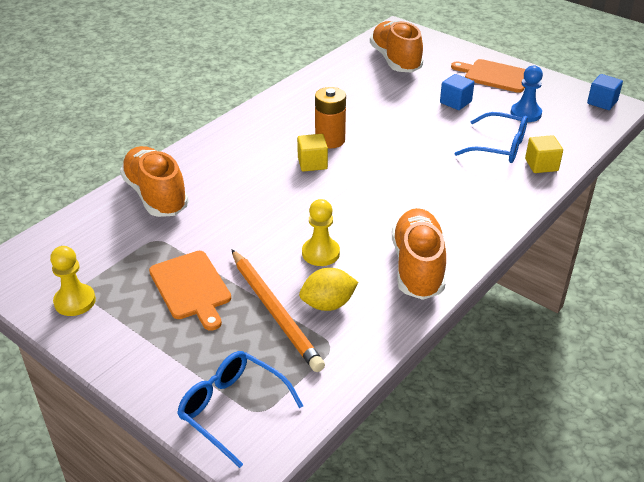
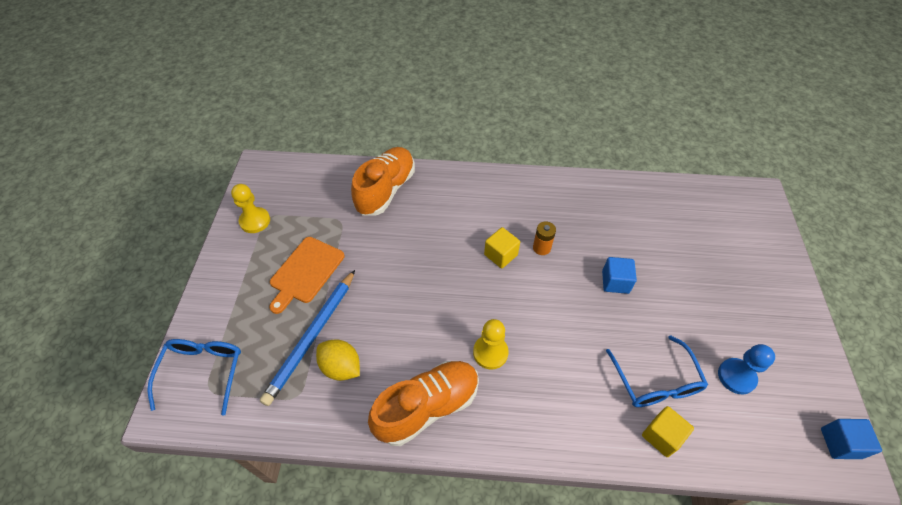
camera: 55 degrees right, 15 degrees up
(275, 311) = (312, 337): orange pencil -> blue pencil
(320, 253) = (396, 327): yellow pawn -> yellow pawn (490, 352)
(330, 140) = (541, 248): orange battery -> orange battery, size x0.63
(395, 60) = (706, 223): orange shoe -> none
(455, 102) = (691, 306): blue cube -> blue cube (615, 282)
(495, 76) = (774, 314): orange cutting board -> none

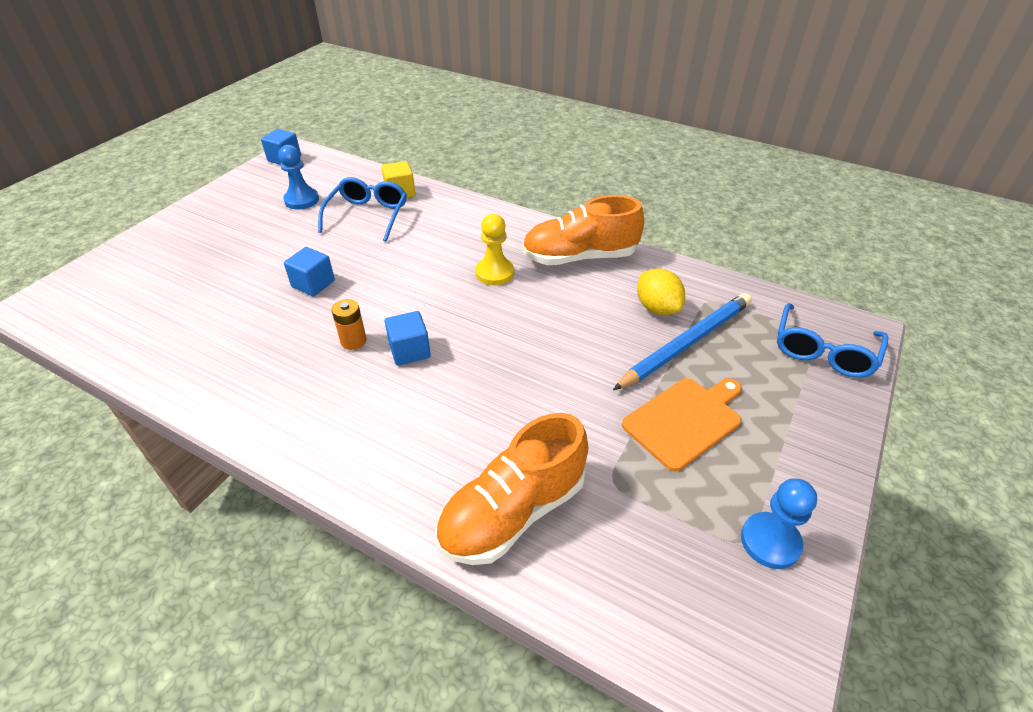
camera: 155 degrees left, 10 degrees down
(255, 221) = (770, 541): yellow pawn -> blue pawn
(501, 255) = (409, 350): yellow cube -> blue cube

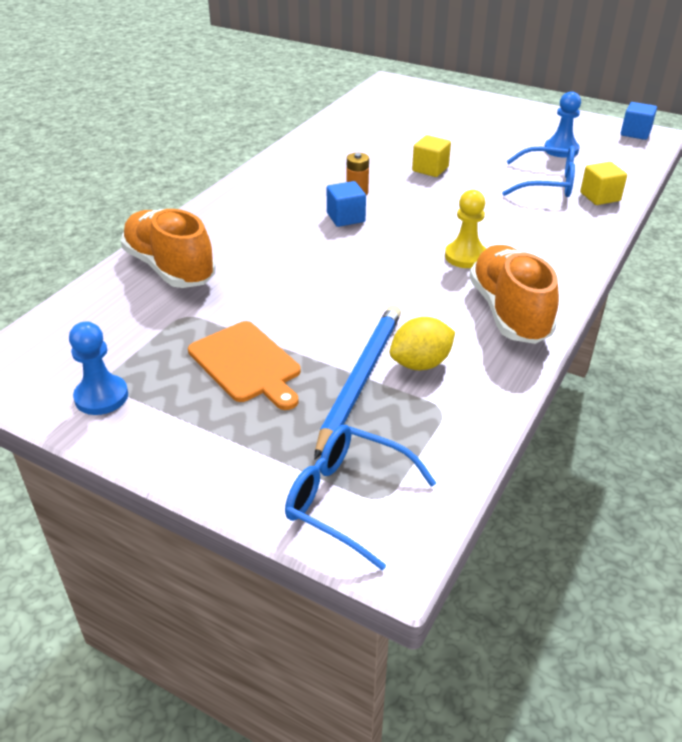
camera: 90 degrees right, 5 degrees down
(313, 284) = (430, 169): blue cube -> yellow cube
(686, 343) = (360, 379): blue pencil -> blue pencil turned 120 degrees counterclockwise

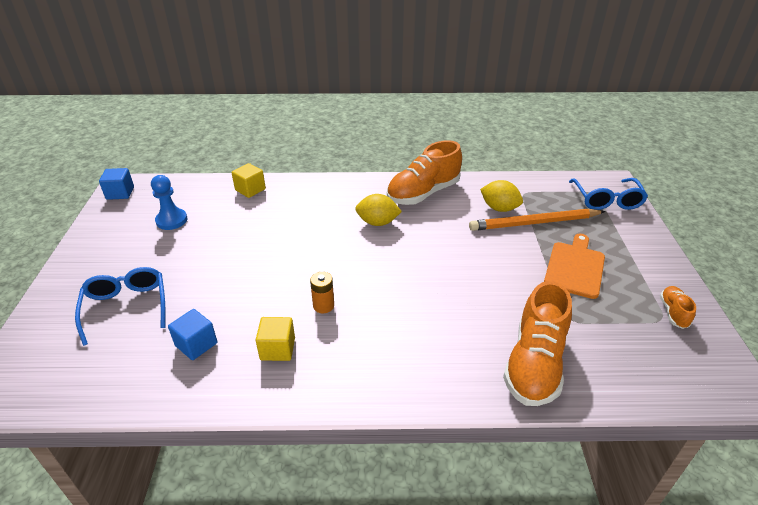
camera: 120 degrees left, 0 degrees up
(101, 397) = (673, 312): blue pawn -> orange shoe
(346, 217) = (371, 295): blue cube -> blue cube (196, 344)
(360, 379) = (534, 223): blue pencil -> orange pencil
(430, 169) = (249, 278): yellow cube -> yellow cube (277, 349)
(465, 256) = (377, 222): yellow pawn -> yellow lemon
(547, 183) = (241, 214): blue glasses -> blue glasses (126, 307)

